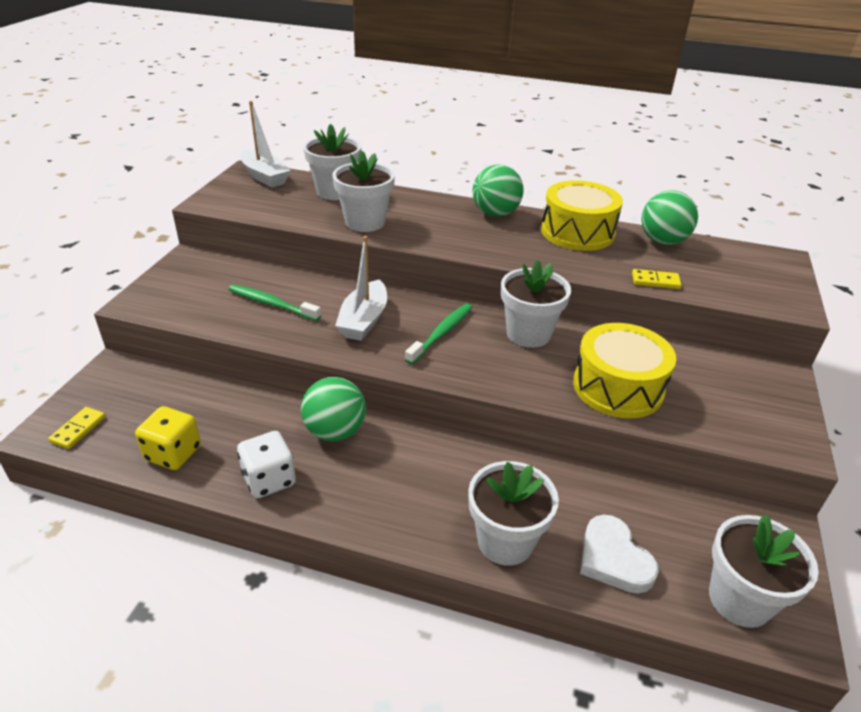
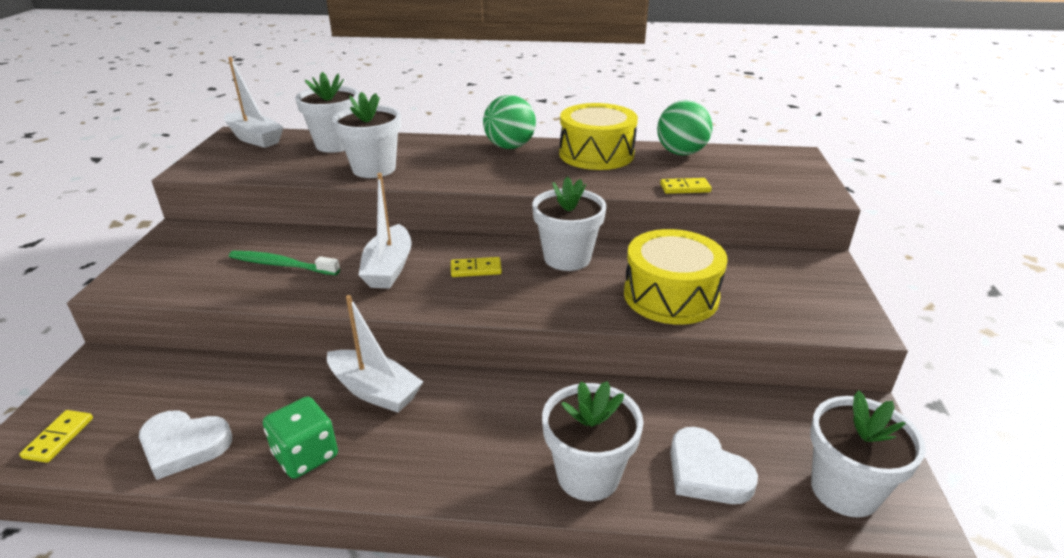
camera: 10 degrees left, 5 degrees down
(173, 453) = (184, 446): yellow dice -> white heart
(269, 479) = (306, 455): white dice -> green dice
(335, 431) = (375, 391): green ball -> white boat
(441, 333) = (476, 269): green toothbrush -> yellow domino

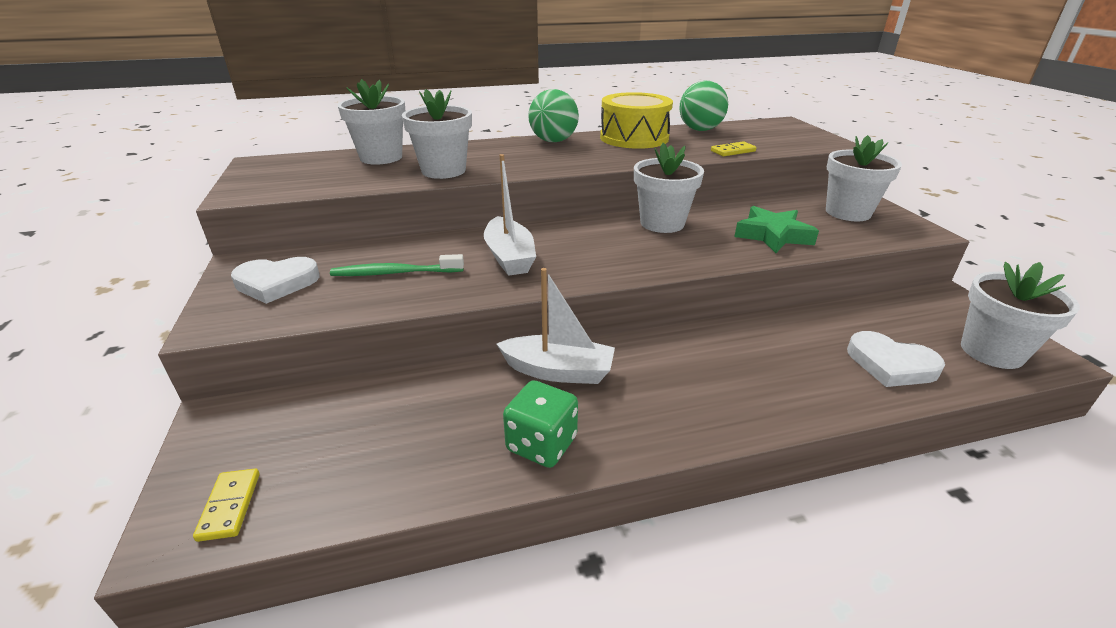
camera: 20 degrees left, 0 degrees up
(184, 446) = (398, 471): white heart -> white heart (276, 283)
(255, 138) = (285, 162): white boat -> none
(476, 269) = (593, 244): yellow domino -> none
(588, 475) = (807, 391): white flower pot -> white flower pot (848, 212)
(671, 295) = (773, 235): yellow drum -> green star

